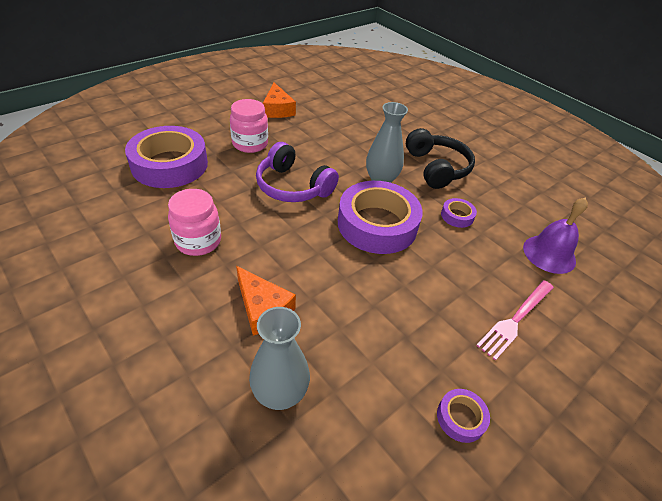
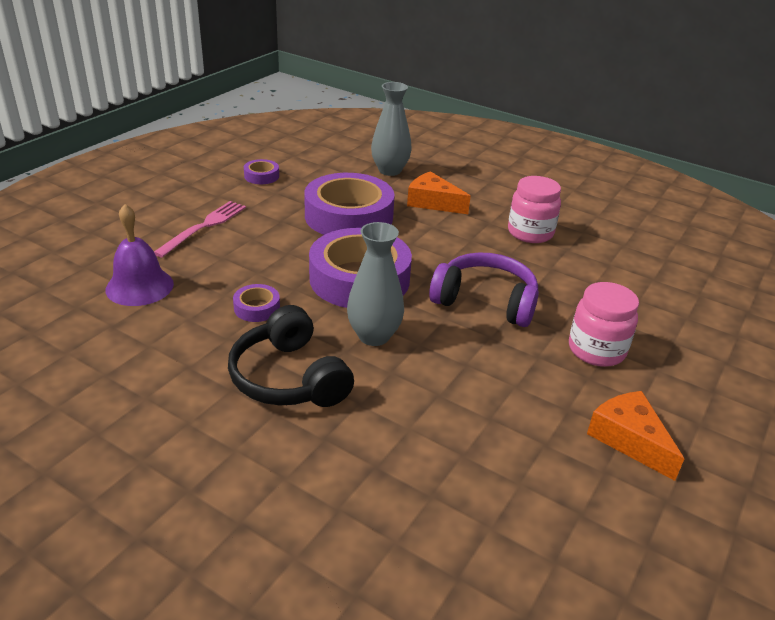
camera: 165 degrees right, 10 degrees down
(170, 164) = (653, 296): purple tape -> purple tape (349, 216)

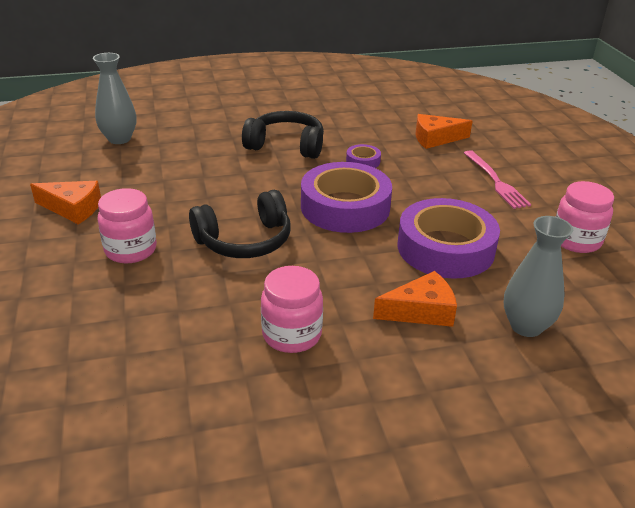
camera: 135 degrees right, 0 degrees up
(139, 286) = (435, 138): purple bell -> orange cheese
(261, 176) = (576, 240): purple tape -> pink jar
(374, 336) = (279, 182): grey vase -> grey vase (119, 139)
(485, 301) = (245, 241): purple headphones -> black headphones

